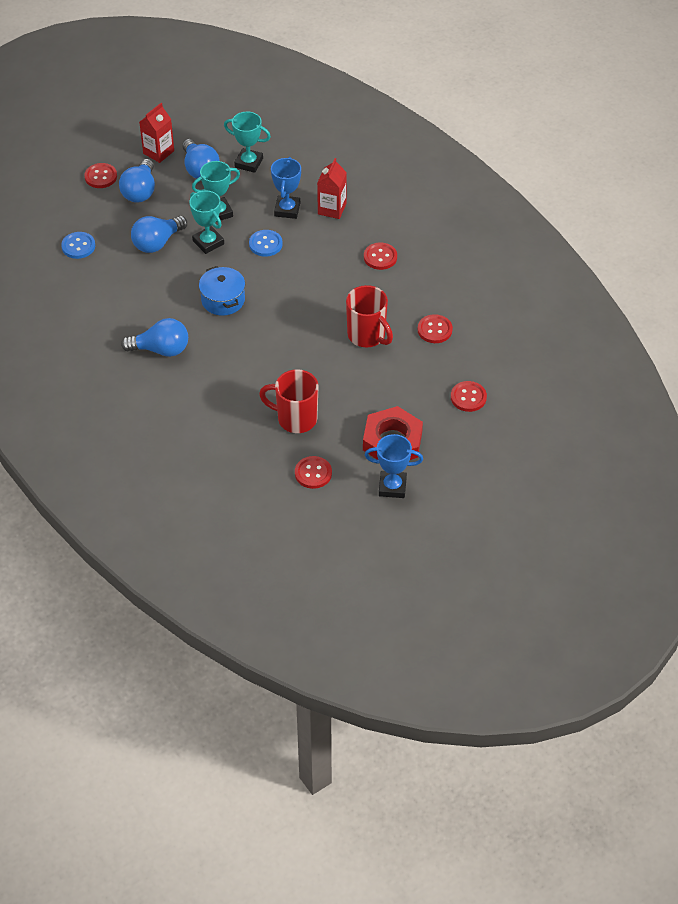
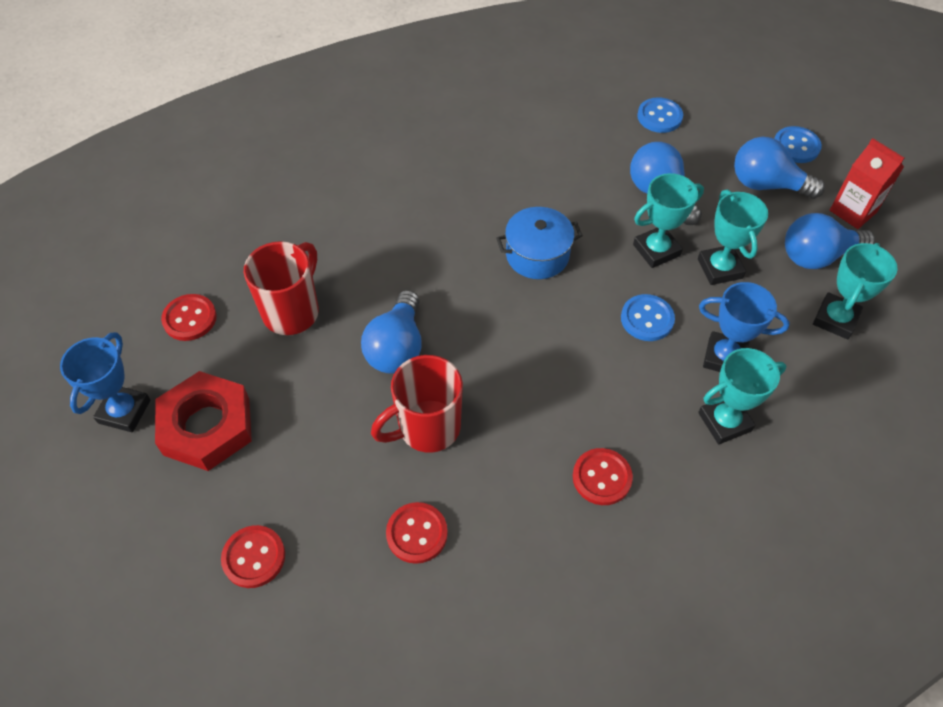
camera: 100 degrees right, 5 degrees up
(101, 177) = (796, 146): red button -> blue button
(161, 349) = (458, 182): blue light bulb -> blue light bulb (397, 347)
(332, 209) = (724, 422): red carton -> turquoise trophy

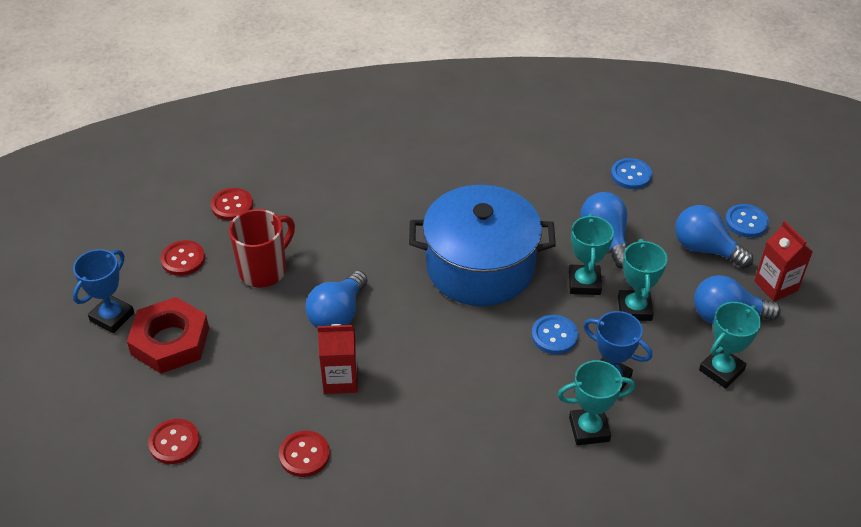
camera: 15 degrees right, 10 degrees down
(427, 428) = (340, 380): red mug -> red carton
(537, 255) = (480, 267): blue pot -> blue pot, size x1.96
(602, 477) = (468, 448): red button -> red button (232, 205)
(656, 250) = (584, 283): turquoise trophy -> turquoise trophy turned 75 degrees counterclockwise

